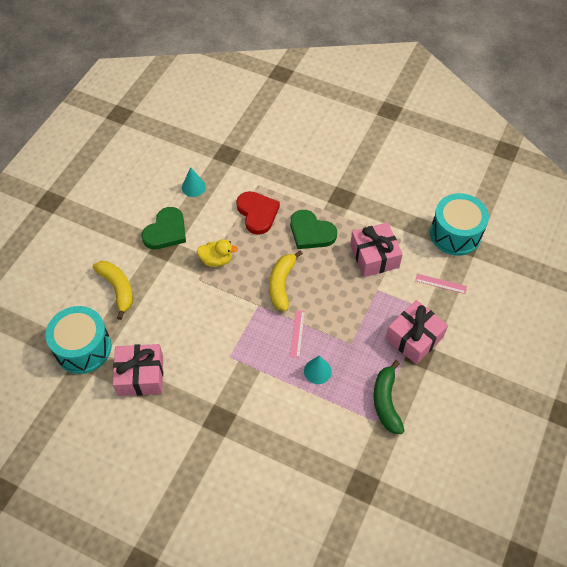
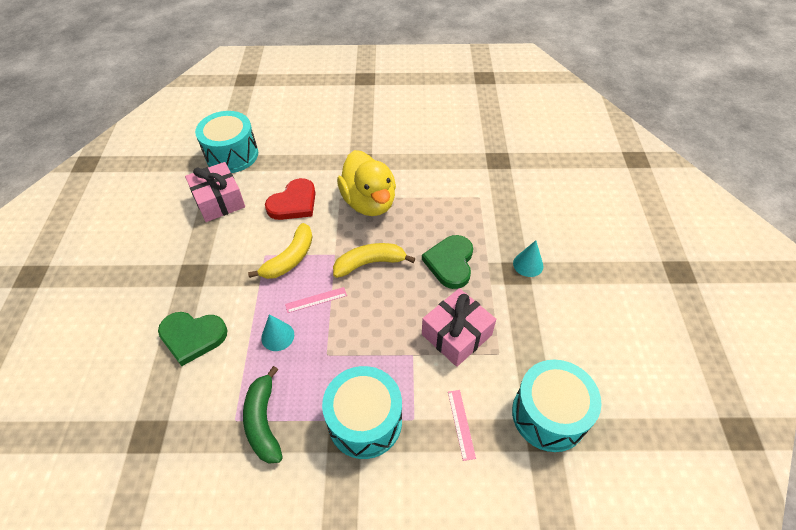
camera: 65 degrees right, 5 degrees down
(117, 289) = (301, 150): yellow banana -> yellow banana (290, 258)
(166, 231) = (379, 155): green heart -> green heart (192, 337)
(193, 187) = (441, 153): turquoise cone -> turquoise cone (528, 264)
(216, 260) = (369, 202): yellow duck -> yellow duck, size x1.92
(257, 213) = (444, 210): red heart -> red heart (294, 203)
(386, 402) = (263, 421): green banana -> green banana turned 75 degrees counterclockwise
(414, 338) = (365, 421): pink gift -> turquoise drum

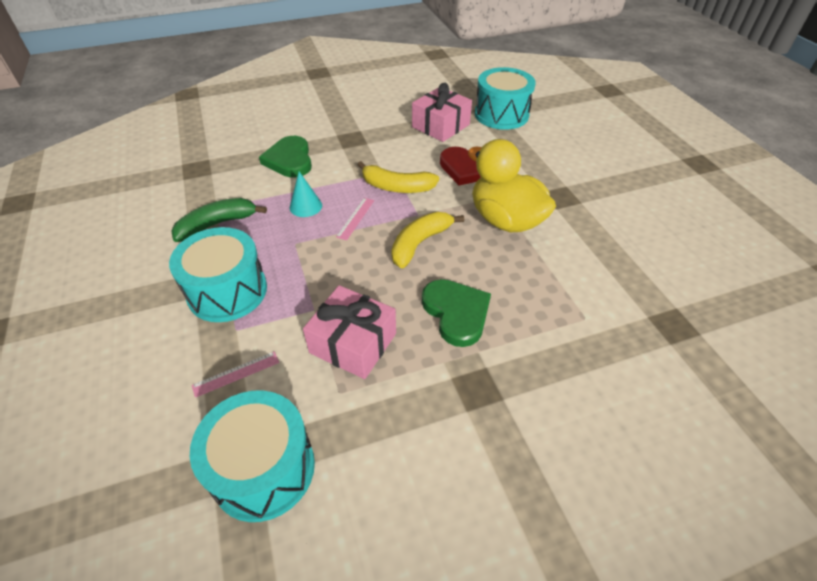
camera: 70 degrees right, 5 degrees down
(316, 300) = (356, 218): pink ruler -> pink ruler turned 60 degrees clockwise
(369, 202) = (505, 220): yellow duck -> yellow duck turned 90 degrees clockwise
(369, 263) = (419, 243): yellow banana -> yellow banana turned 105 degrees counterclockwise
(450, 263) = (456, 313): green heart -> green heart turned 75 degrees clockwise
(528, 264) = (498, 400): turquoise cone -> none

